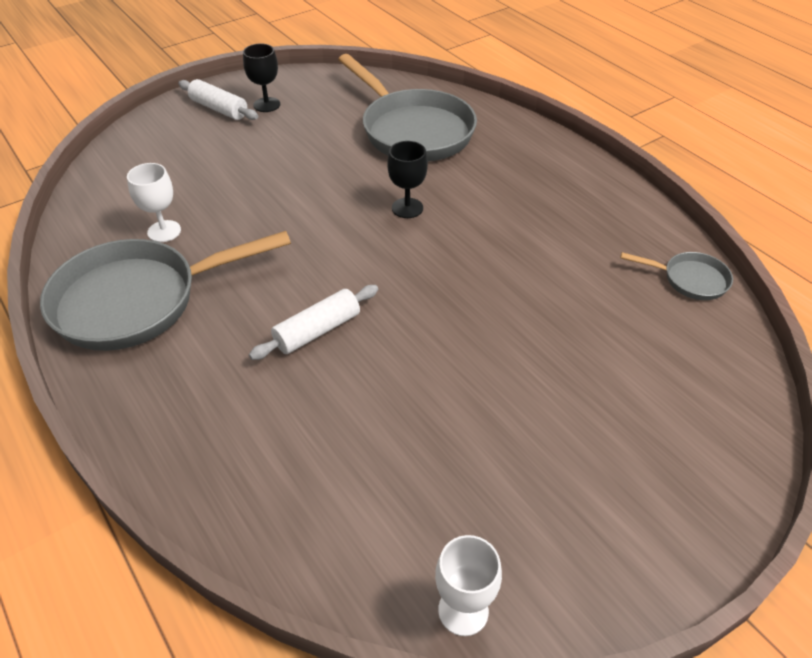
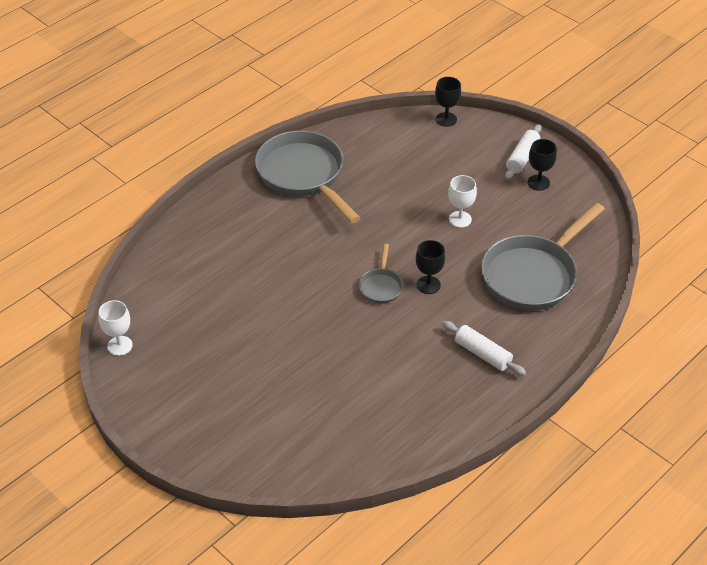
camera: 80 degrees right, 0 degrees up
(111, 153) = (446, 119): none -> black goblet
(164, 231) = (369, 169): white goblet -> white goblet (460, 219)
(317, 331) = (295, 259): white rolling pin -> white rolling pin (482, 354)
(690, 280) = (387, 454): grey pan -> grey pan (381, 286)

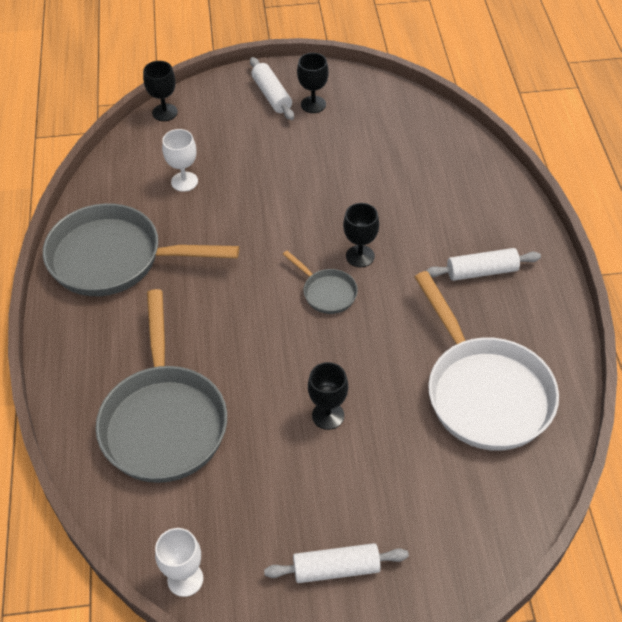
camera: 50 degrees left, 5 degrees up
(184, 408) = (336, 569): none -> white rolling pin
(286, 342) = (328, 415): none -> black goblet
(380, 409) = (484, 392): none -> white pan
(460, 219) = (301, 182): white goblet -> white goblet (184, 181)
(533, 275) = (419, 178): grey pan -> grey pan (164, 421)

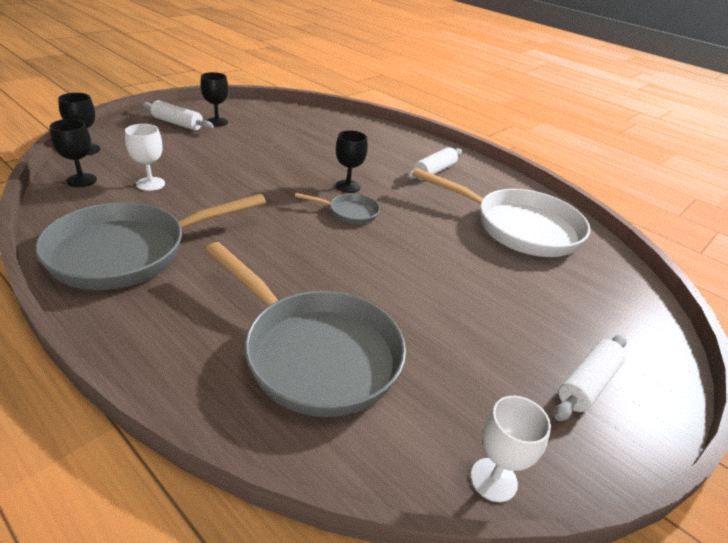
camera: 45 degrees left, 15 degrees down
(328, 415) = (444, 283): black goblet -> black goblet (81, 180)

